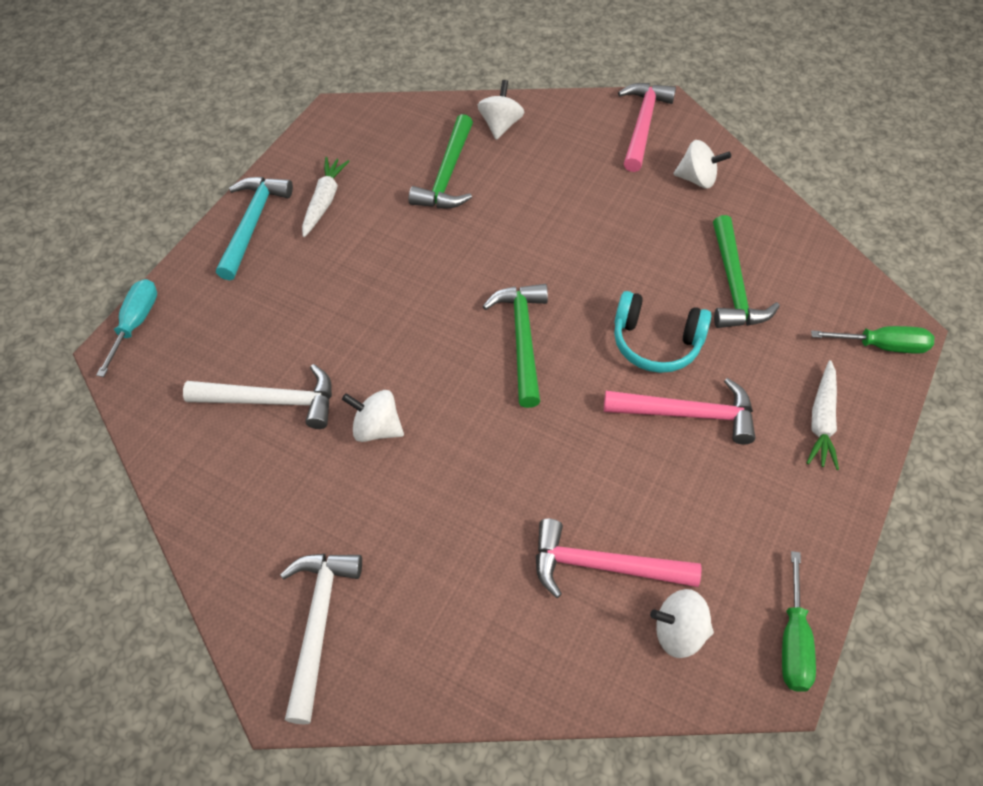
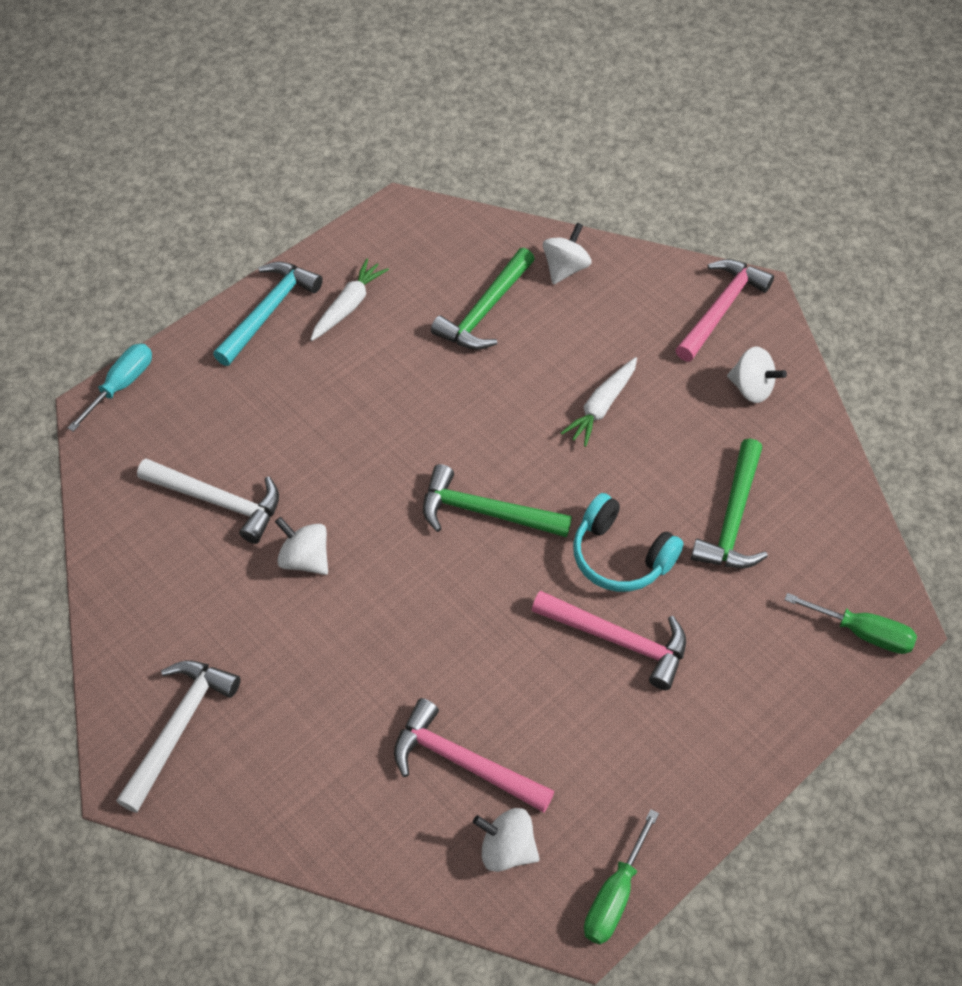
camera: 20 degrees right, 0 degrees up
(522, 339) = (485, 512): green hammer -> green hammer turned 90 degrees counterclockwise
(821, 420) = (755, 691): white carrot -> white carrot (601, 406)

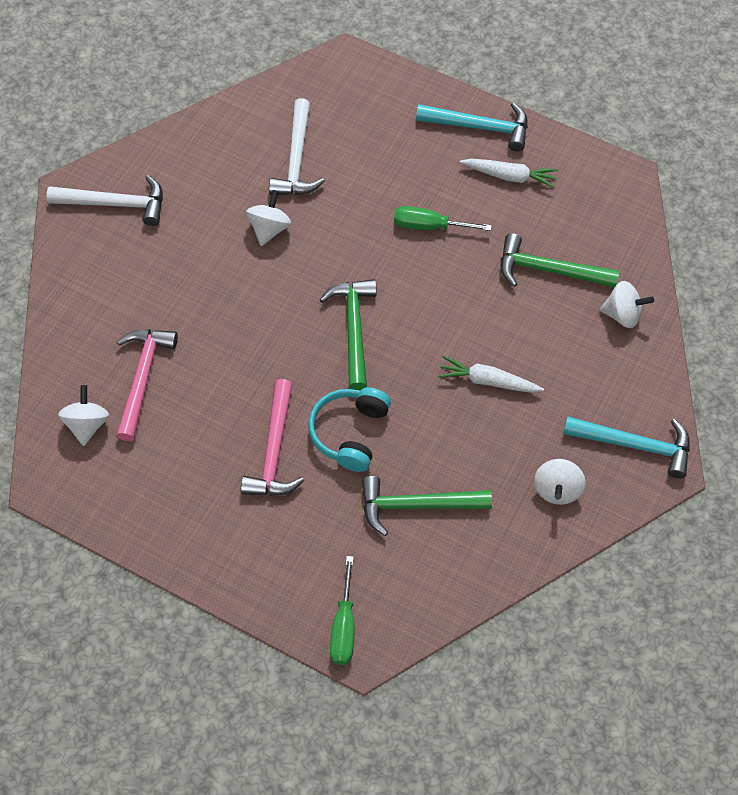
camera: 70 degrees right, 5 degrees up
(122, 385) = (371, 65): turquoise screwdriver -> none
(614, 895) = (72, 501): green screwdriver -> green screwdriver (429, 226)
(721, 309) = (635, 445): pink hammer -> turquoise hammer

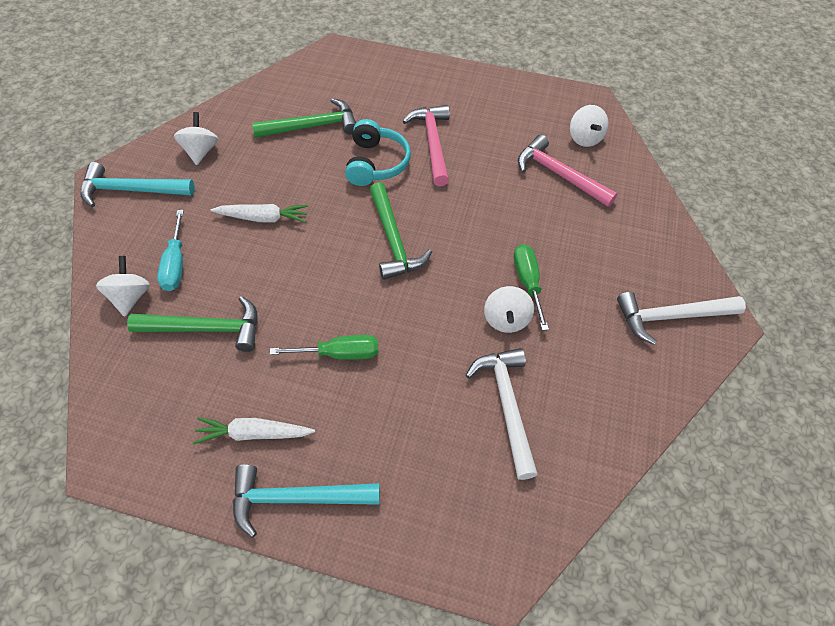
camera: 165 degrees right, 5 degrees down
(143, 378) = (559, 174): pink hammer -> pink hammer turned 135 degrees clockwise
(344, 627) = (351, 58): green screwdriver -> green screwdriver (528, 282)
(580, 342) = (175, 264): none -> turquoise screwdriver
(622, 314) = (130, 297): white spinning top -> white spinning top turned 90 degrees clockwise

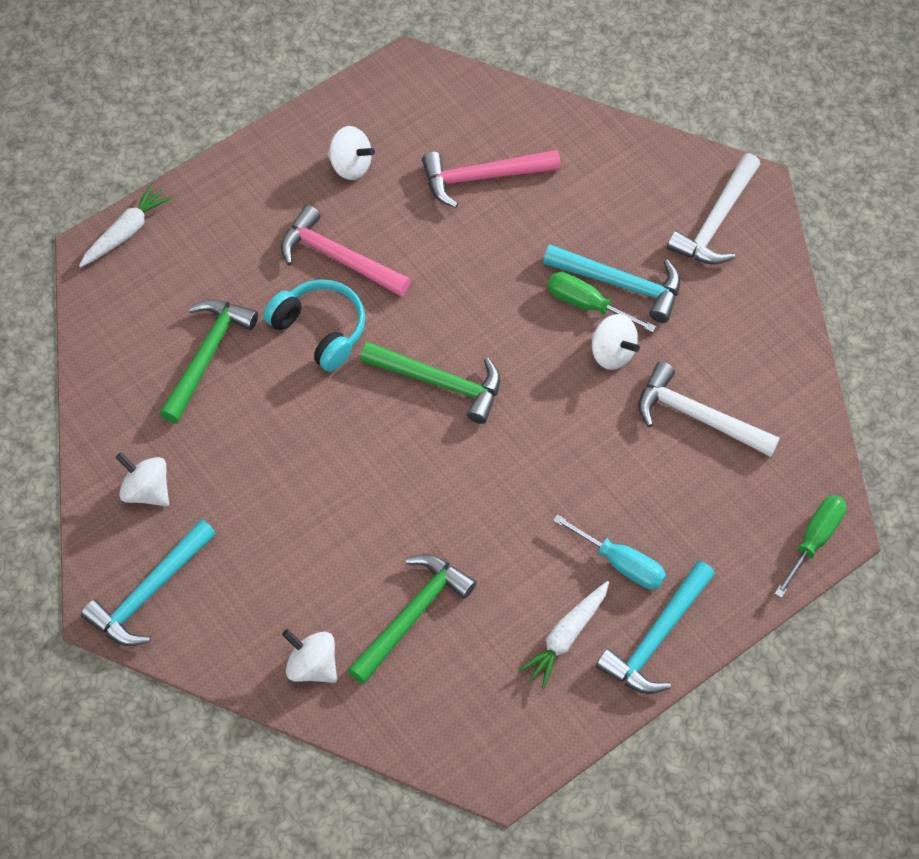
camera: 50 degrees left, 5 degrees up
(175, 264) = (302, 601): turquoise screwdriver -> turquoise screwdriver (621, 563)
(263, 218) = (306, 484): white carrot -> white carrot (126, 232)
(339, 354) = (537, 515): green screwdriver -> green screwdriver (814, 540)
(562, 292) = (620, 284): none -> turquoise hammer
(584, 138) = (455, 116): white spinning top -> white spinning top (351, 166)

